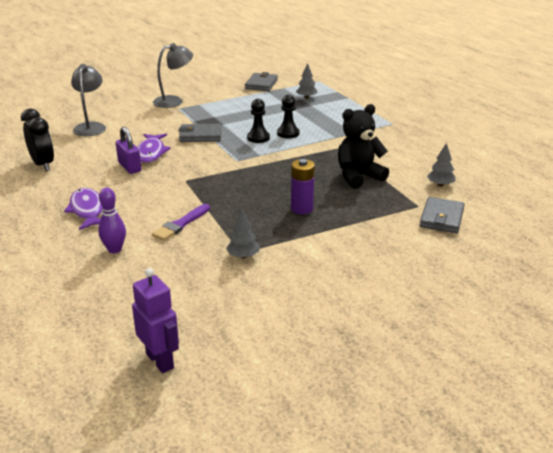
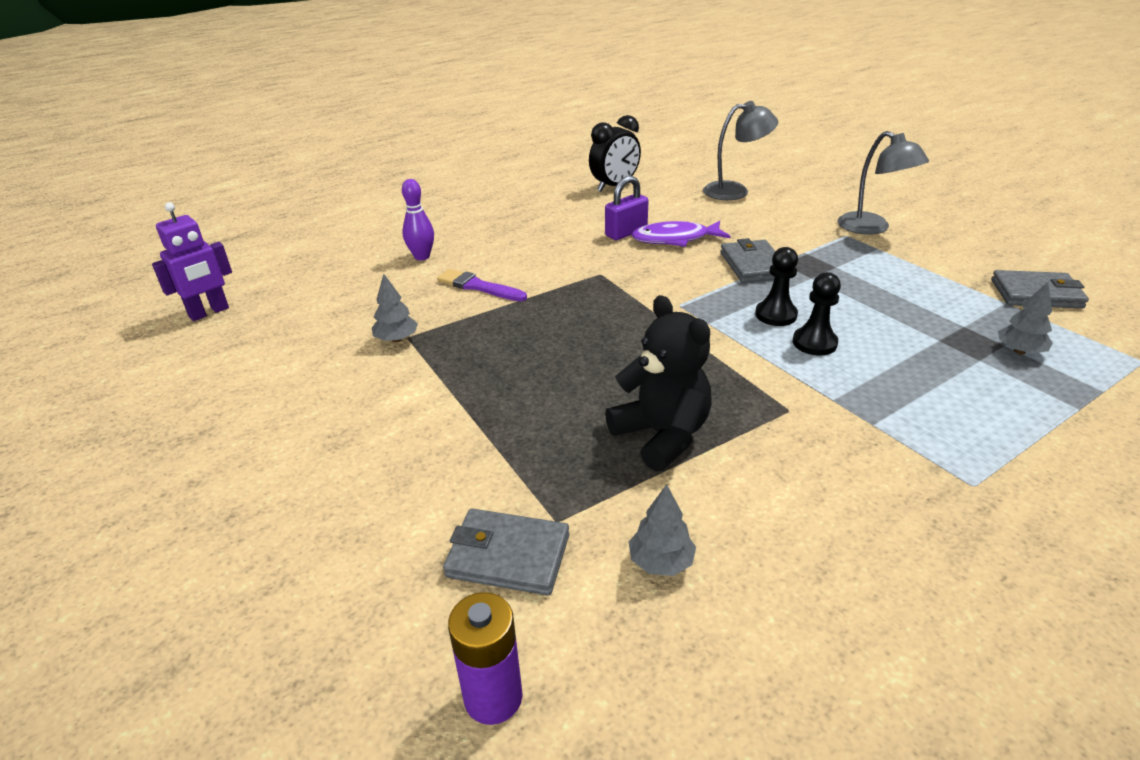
camera: 85 degrees right, 5 degrees up
(87, 210) = (509, 228): purple fish -> none
(302, 209) = (529, 378): purple battery -> purple battery (493, 697)

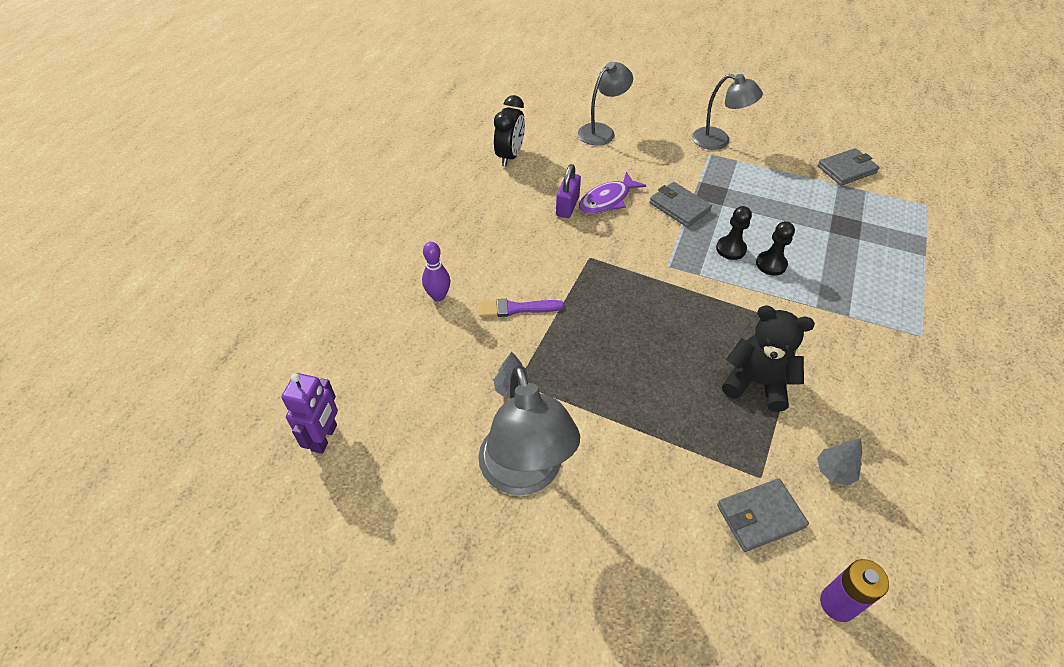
camera: 35 degrees left, 15 degrees up
(320, 404) = (525, 474): none -> grey lamp
(1019, 351) = (872, 223): grey tree -> none

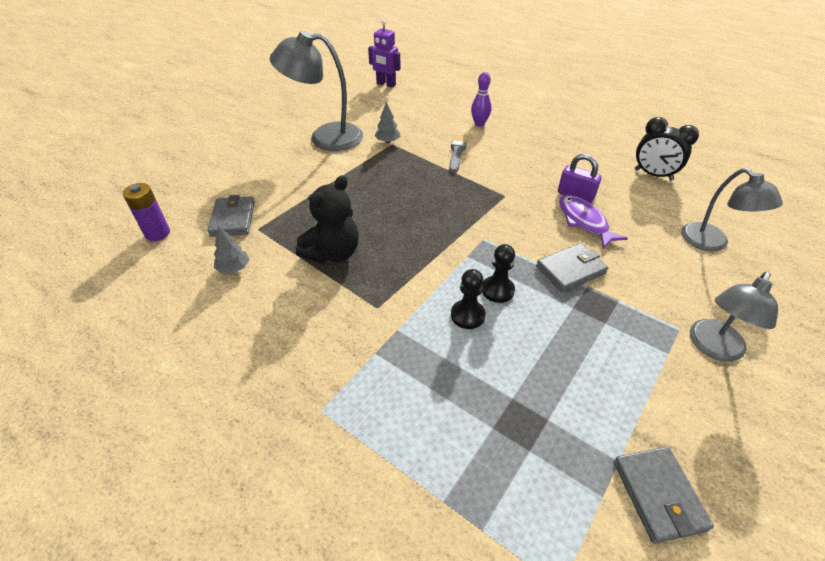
camera: 105 degrees right, 5 degrees down
(516, 308) = (457, 152): purple brush -> grey brush

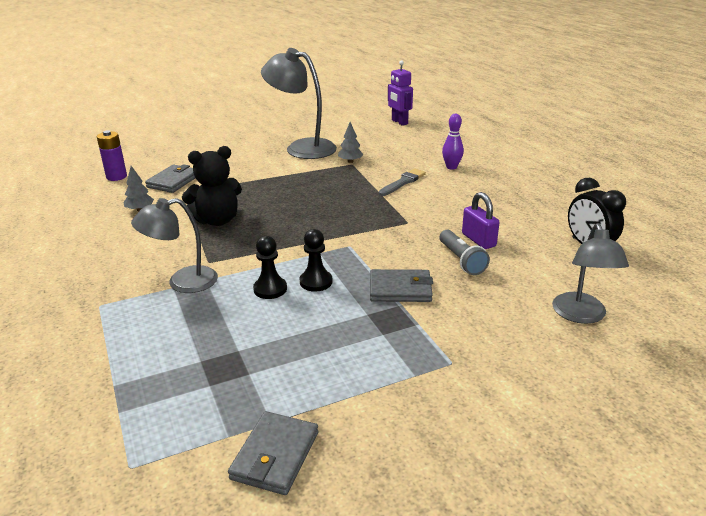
camera: 30 degrees right, 15 degrees down
(584, 221) = (461, 260): purple fish -> grey flashlight
(713, 348) = (467, 388): grey lamp -> grey lamp (182, 282)

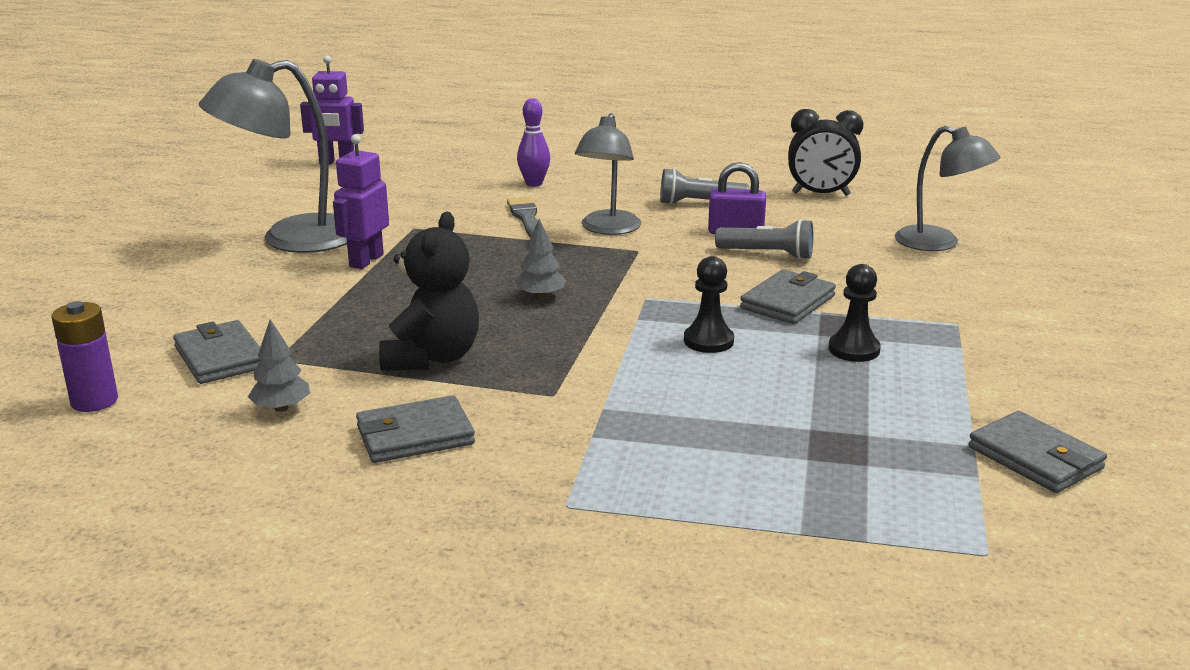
camera: 55 degrees left, 5 degrees down
(138, 245) = (415, 435): none -> grey wallet
(182, 282) = (587, 426): grey lamp -> grey lamp (608, 229)
(270, 289) = (688, 372): black pawn -> black pawn (854, 349)
(300, 169) = (366, 260): none -> purple robot
(350, 161) = (404, 226): grey tree -> grey tree (540, 296)
(502, 215) = (699, 203): none -> grey flashlight

